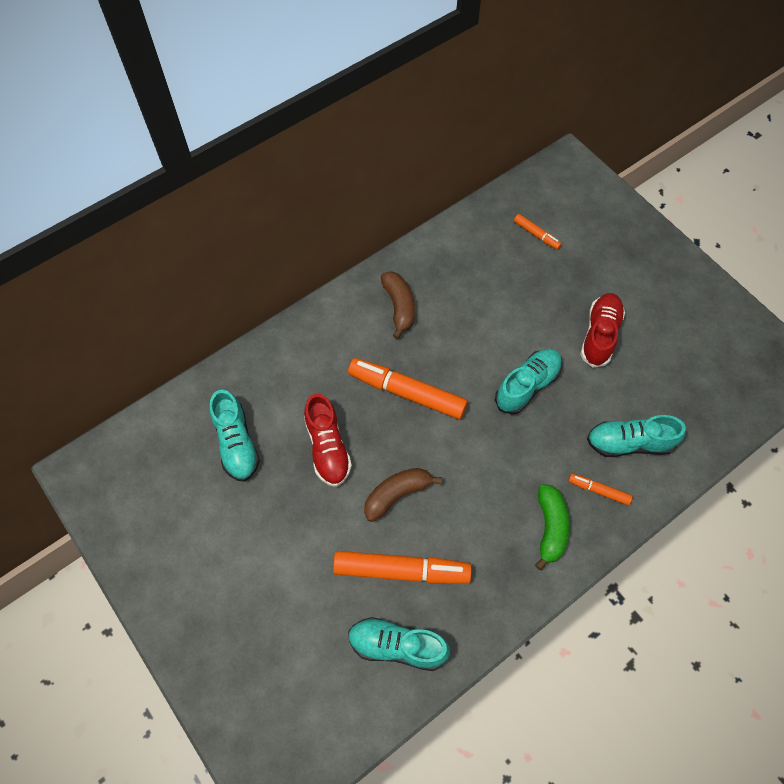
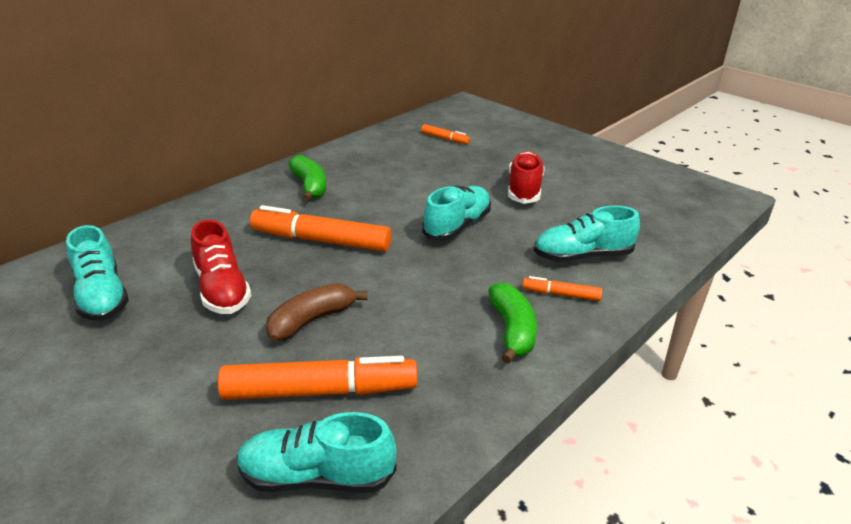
camera: 10 degrees left, 30 degrees down
(399, 307) = (310, 186): brown banana -> green banana

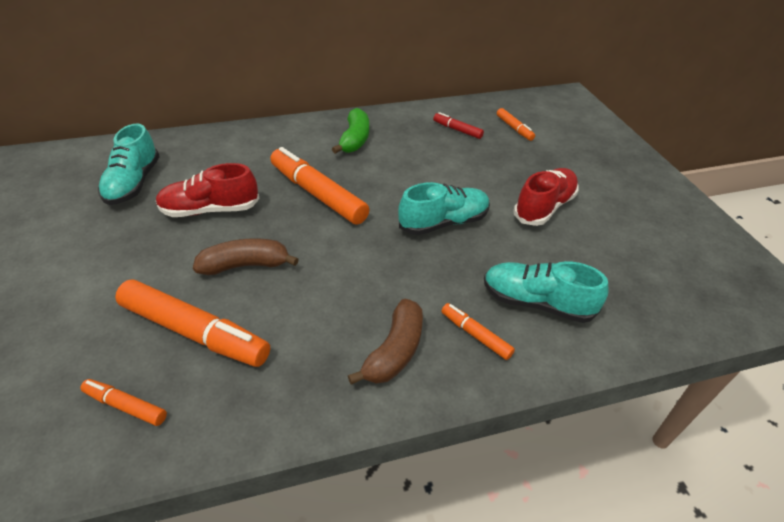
camera: 30 degrees right, 10 degrees up
(222, 289) = (210, 210): red shoe -> red shoe turned 75 degrees clockwise
(317, 476) = (126, 406): turquoise shoe -> orange marker
(398, 153) = (457, 130): none -> red marker
(512, 330) = (395, 351): green banana -> brown banana

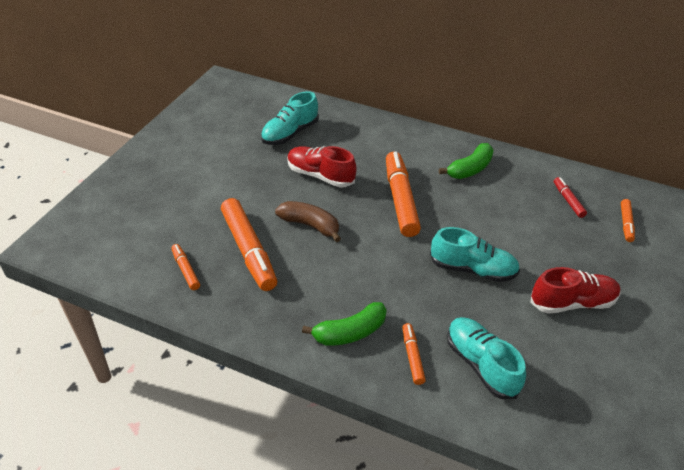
camera: 40 degrees right, 0 degrees up
(395, 351) = (350, 332): brown banana -> green banana

